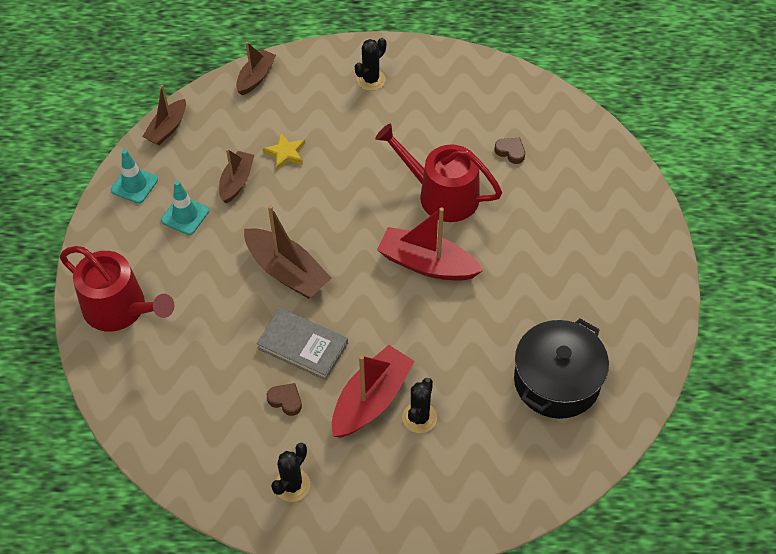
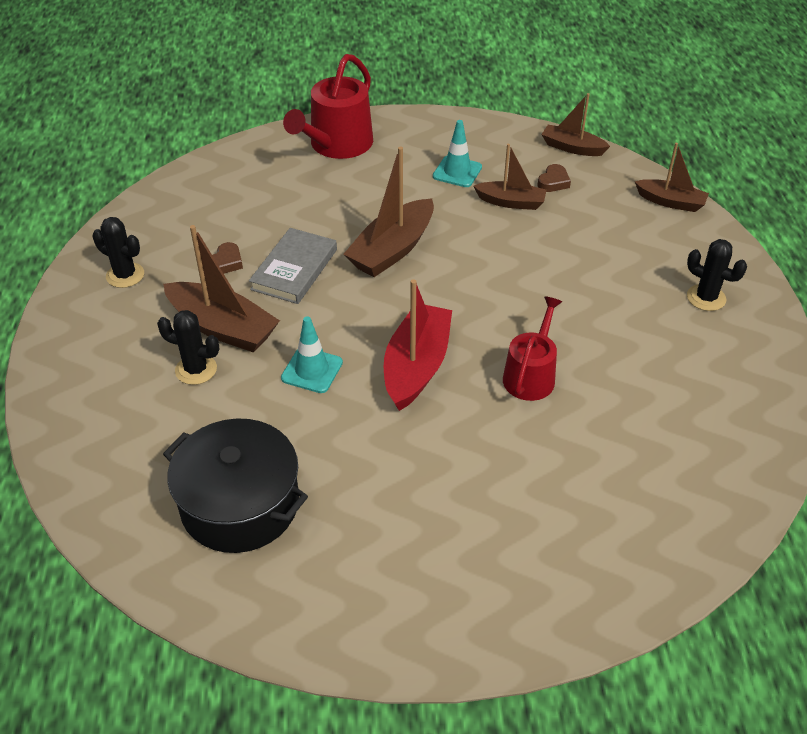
camera: 85 degrees right, 10 degrees down
(134, 185) = (490, 135): turquoise traffic cone -> turquoise traffic cone (312, 370)
(285, 153) = (562, 235): yellow star -> none
(371, 400) = (222, 328): red boat -> brown boat
(441, 194) = (531, 375): red watering can -> red watering can, size x0.65
(510, 152) = (625, 447): brown heart -> brown heart (553, 182)

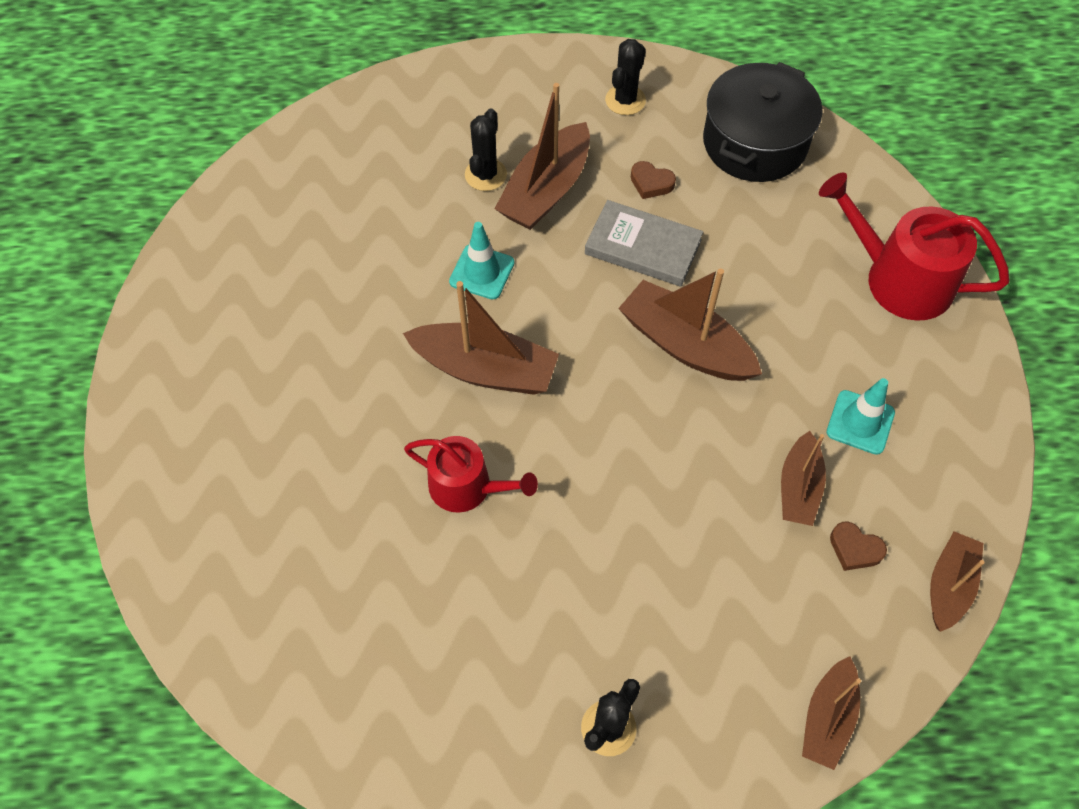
camera: 90 degrees right, 15 degrees up
(240, 504) = (313, 226): black pot -> black pot (754, 143)
(416, 366) = (485, 369): red boat -> brown boat

